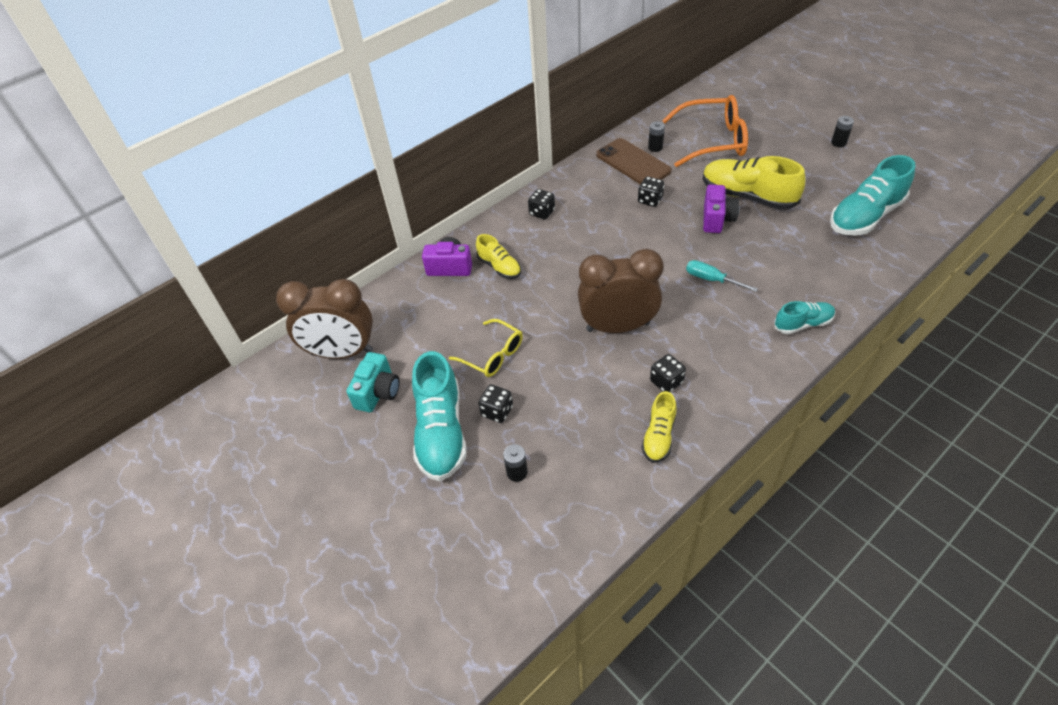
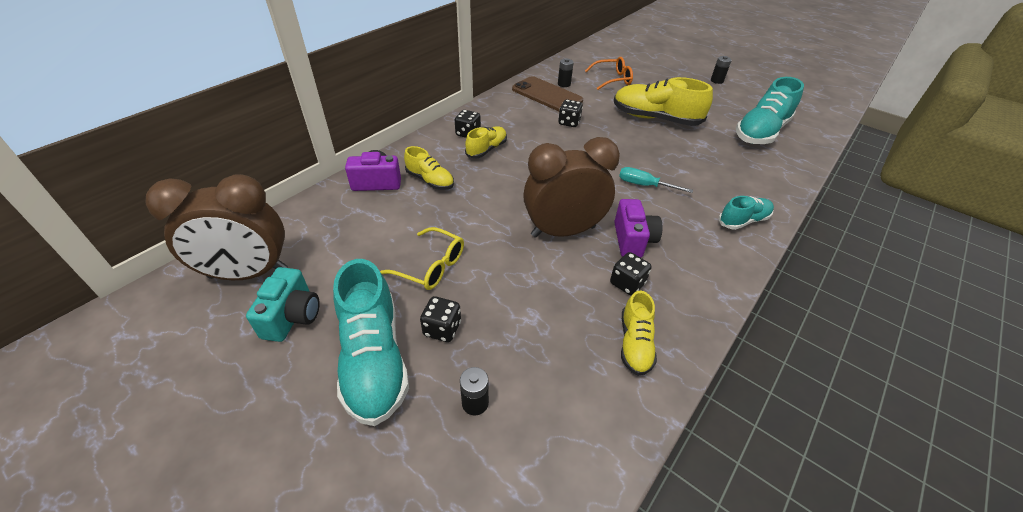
camera: 15 degrees left, 5 degrees down
(558, 232) = (486, 149): none -> yellow shoe
(712, 141) = (612, 79): orange glasses -> orange glasses, size x0.59
(717, 219) = (634, 136): purple camera -> purple camera (632, 240)

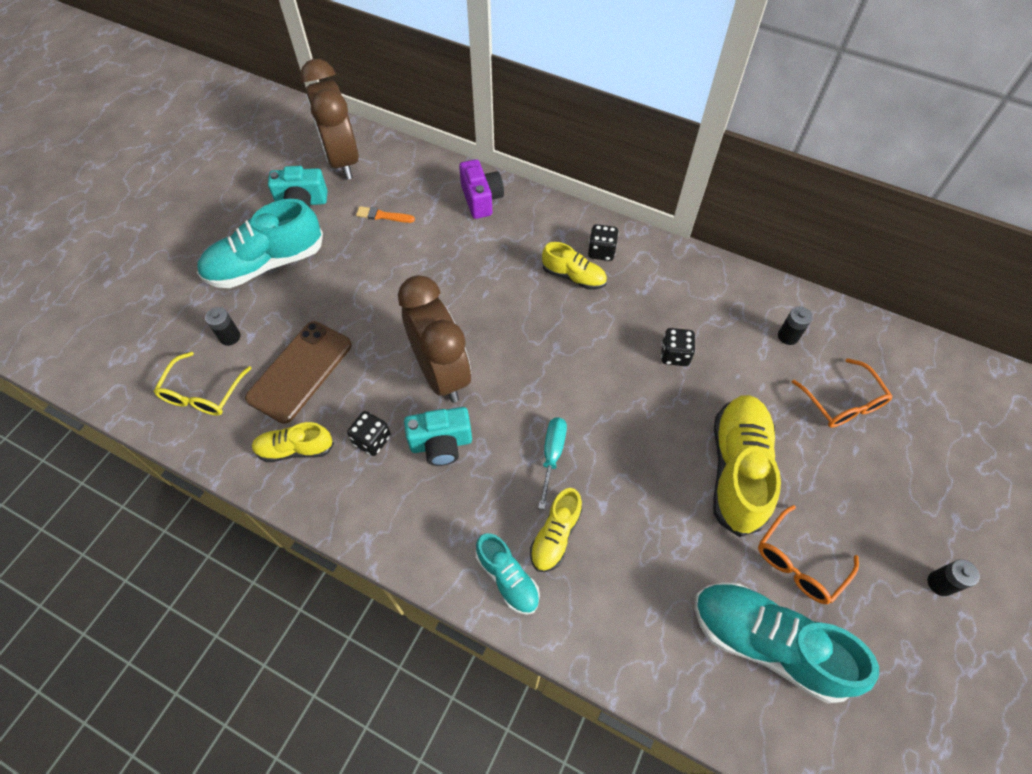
camera: 80 degrees right, 15 degrees up
(357, 248) = (383, 216): none -> orange brush
(430, 181) = (497, 240): yellow shoe -> yellow shoe (555, 535)
(431, 266) = (370, 273): yellow glasses -> yellow glasses (203, 393)
(442, 329) = (299, 299): black dice -> none
(547, 95) = (741, 319): brown phone -> brown phone (300, 371)
(632, 240) = (441, 444): purple camera -> turquoise camera
(712, 113) = (799, 562): none -> orange glasses

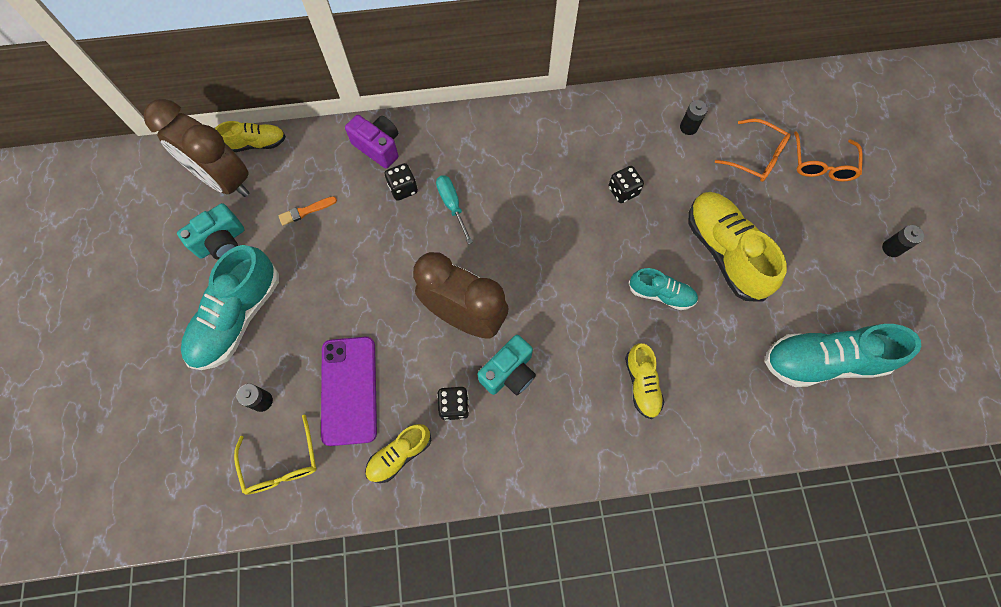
camera: 35 degrees left, 10 degrees up
(300, 371) = (349, 390): brown phone -> purple phone
(507, 578) = (633, 438): turquoise shoe -> turquoise shoe (661, 294)
(552, 454) = (595, 325): turquoise screwdriver -> turquoise screwdriver (452, 205)
(573, 276) = (504, 172): yellow shoe -> yellow shoe (256, 144)
(601, 251) = (509, 138): black dice -> black dice (403, 188)
(799, 562) = (805, 292): orange glasses -> orange glasses (821, 164)

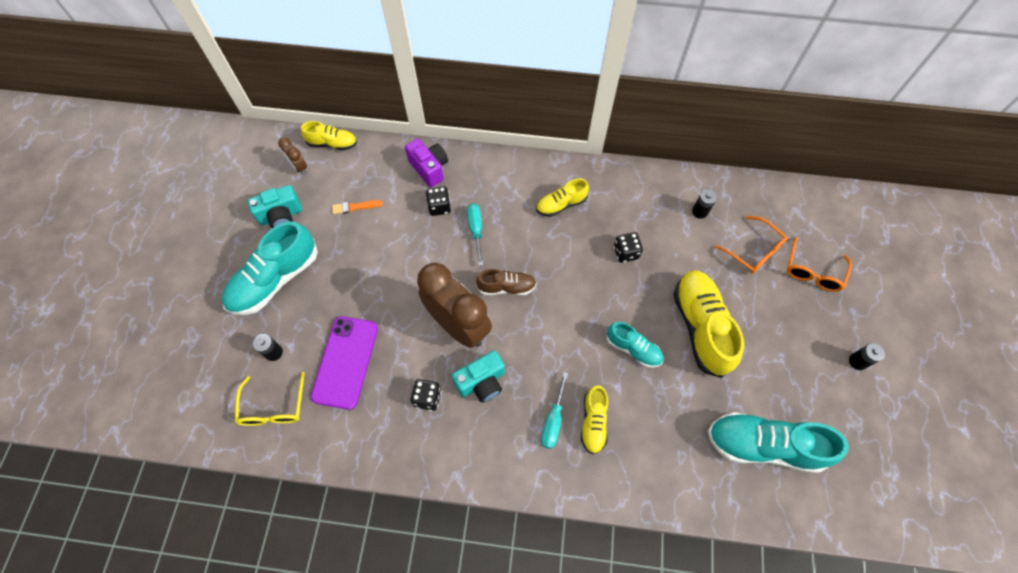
camera: 15 degrees right, 5 degrees down
(225, 180) = (299, 167): brown clock -> brown clock, size x0.43
(399, 454) = (370, 426): yellow shoe -> yellow shoe (561, 204)
(505, 261) = (506, 287): none -> brown shoe
(598, 394) = (553, 421): none -> turquoise screwdriver

